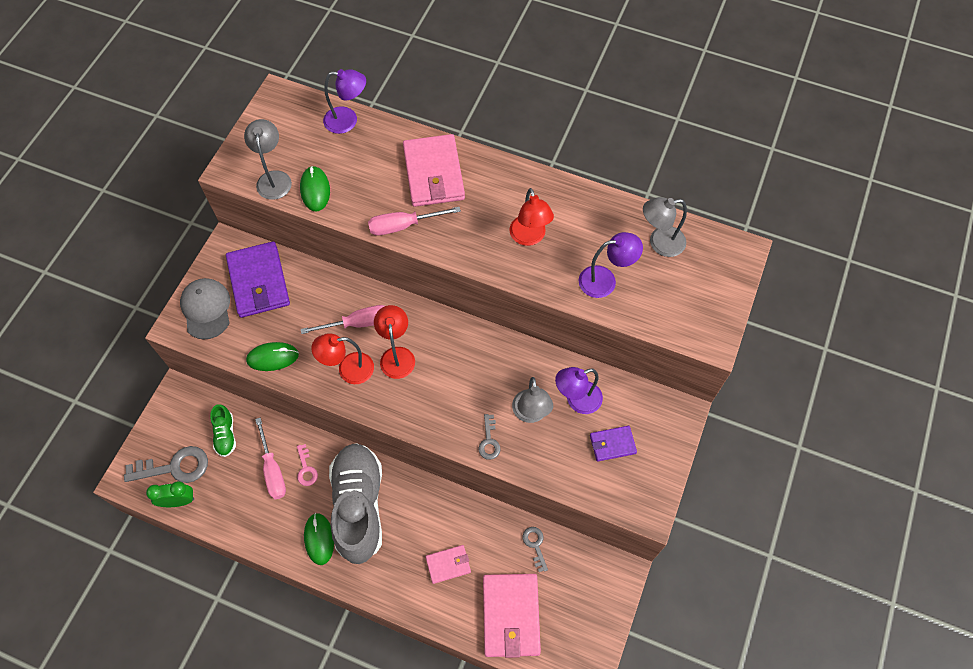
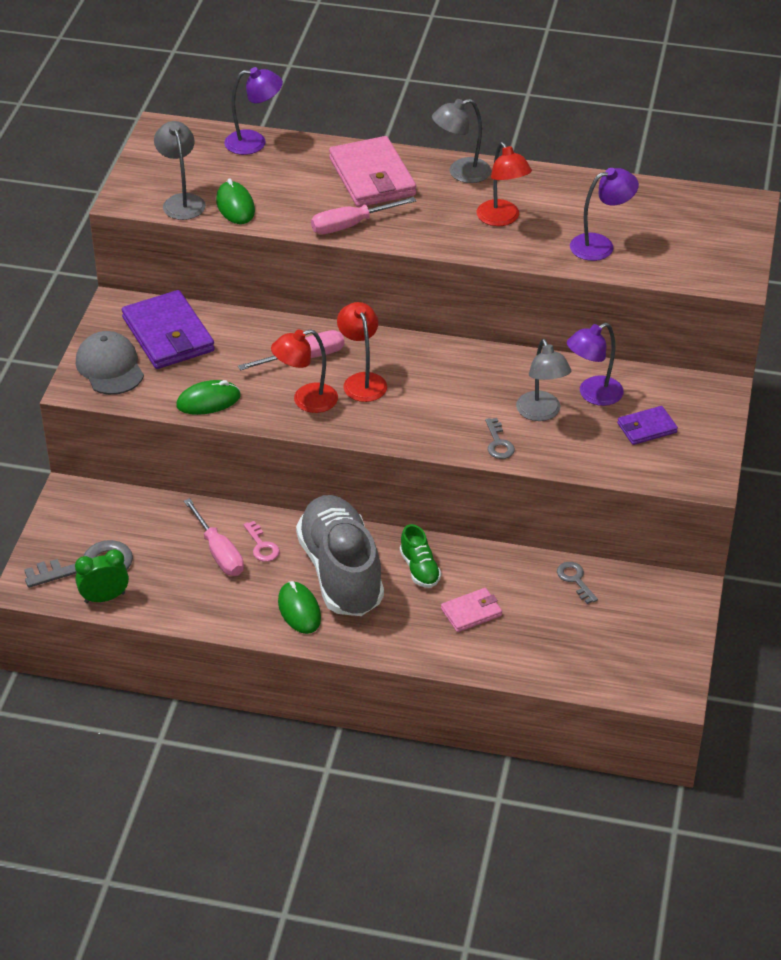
camera: 10 degrees left, 20 degrees down
(225, 435) = (146, 526): green shoe -> green shoe (419, 569)
(510, 616) = (564, 649): pink wallet -> none
(659, 243) = (653, 207): grey lamp -> grey lamp (461, 173)

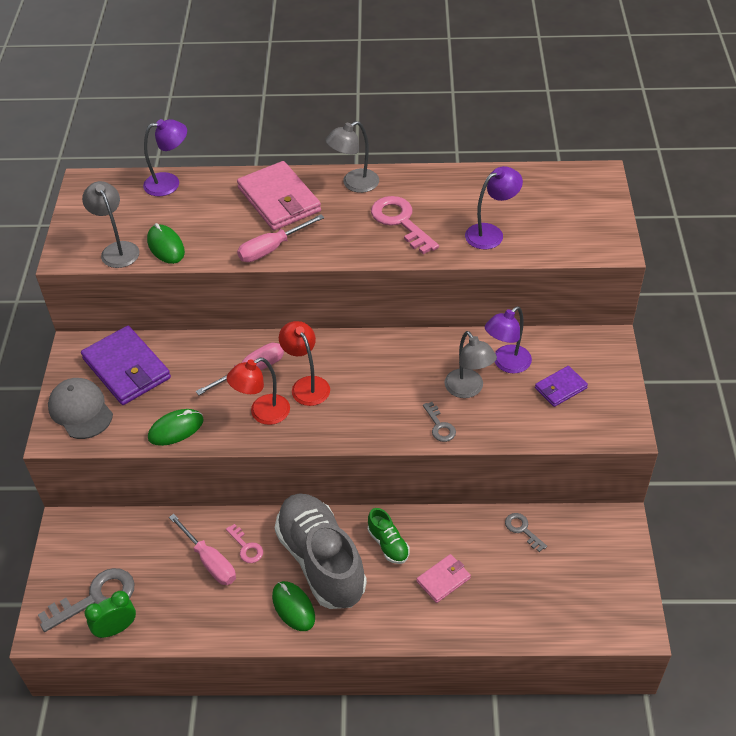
camera: 10 degrees left, 5 degrees up
(502, 219) = (400, 222): red lamp -> pink key

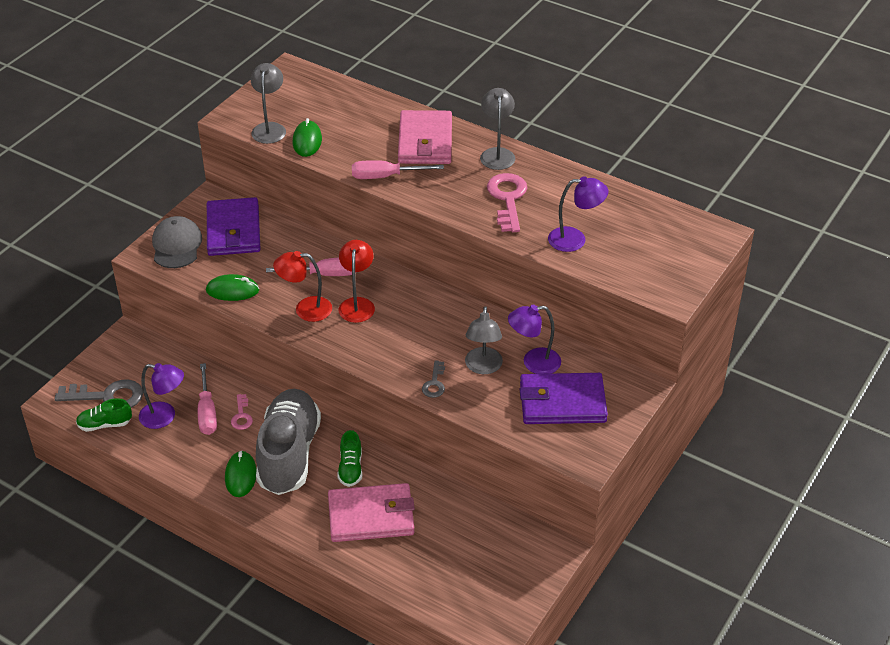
camera: 30 degrees right, 5 degrees down
(116, 628) = (105, 424): green clock -> green shoe
(169, 183) = (352, 94): purple lamp -> purple lamp (164, 417)
(354, 184) = (497, 154): grey lamp -> grey lamp turned 90 degrees clockwise
(443, 580) = (371, 516): pink wallet -> pink wallet, size x1.90
(522, 530) = (468, 513): grey key -> none
(560, 388) = (562, 402): purple wallet -> purple wallet, size x1.90

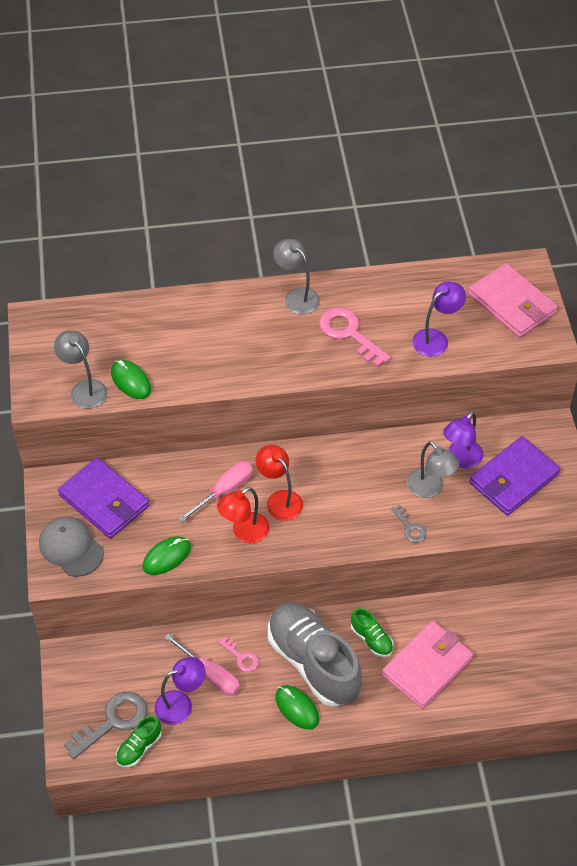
camera: 40 degrees left, 10 degrees up
(385, 176) = (233, 374): pink screwdriver -> none
(425, 141) = (228, 320): pink wallet -> pink wallet (512, 304)

